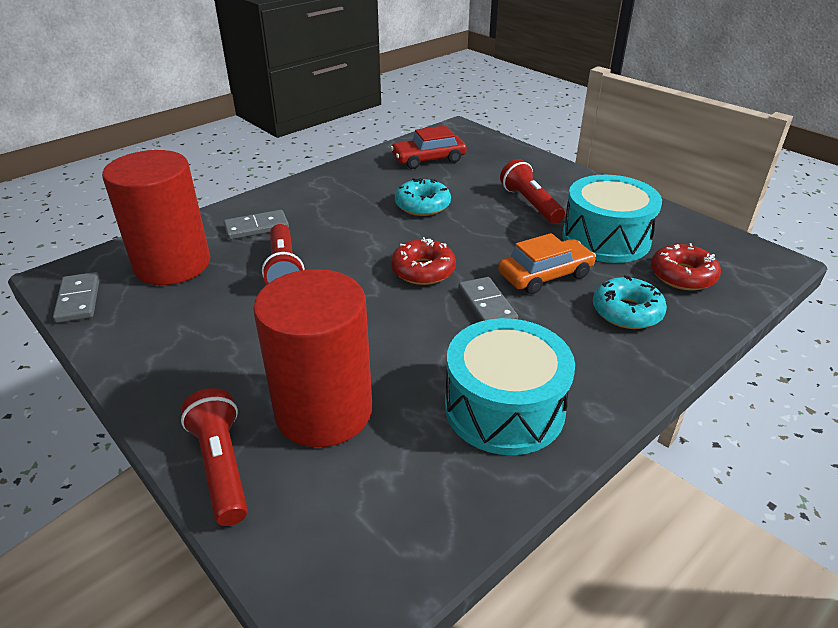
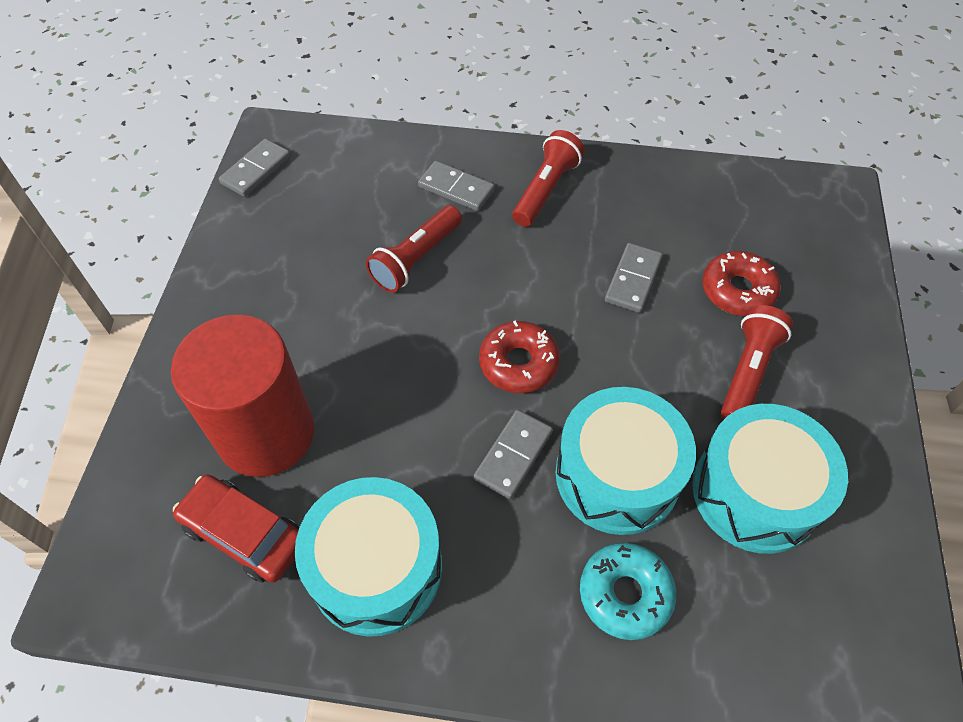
camera: 50 degrees right, 20 degrees up
(172, 264) = (349, 182): red cylinder -> none
(222, 466) = (163, 414): red flashlight -> red flashlight (546, 190)
(422, 205) = (633, 280): turquoise donut -> grey domino
(428, 159) = (733, 217): red car -> red car (244, 533)
(545, 275) = (617, 475): orange car -> turquoise drum
(682, 276) = (759, 618): red donut -> red donut (737, 290)

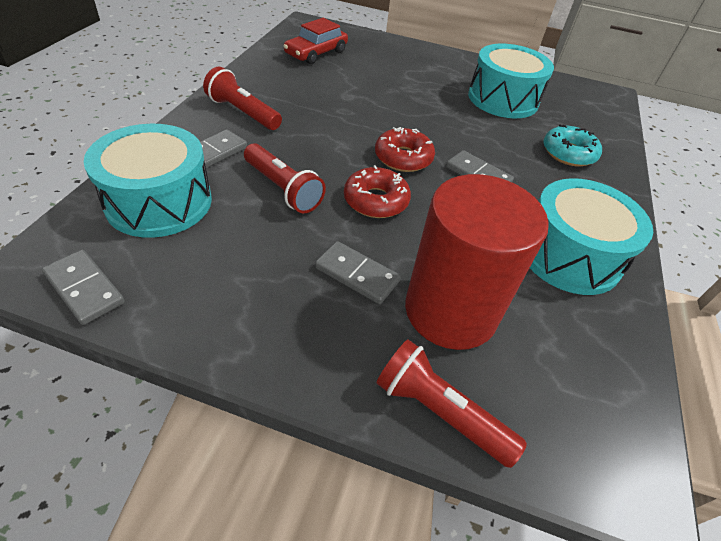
camera: 85 degrees left, 10 degrees down
(244, 533) = (551, 335): red car -> red car (316, 53)
(617, 475) = (492, 138): turquoise drum -> turquoise drum (159, 202)
(633, 280) = (345, 99): grey domino -> grey domino (357, 275)
(737, 290) = (367, 69): red donut -> red donut (376, 201)
(747, 372) = (426, 81): red flashlight -> red flashlight (439, 411)

